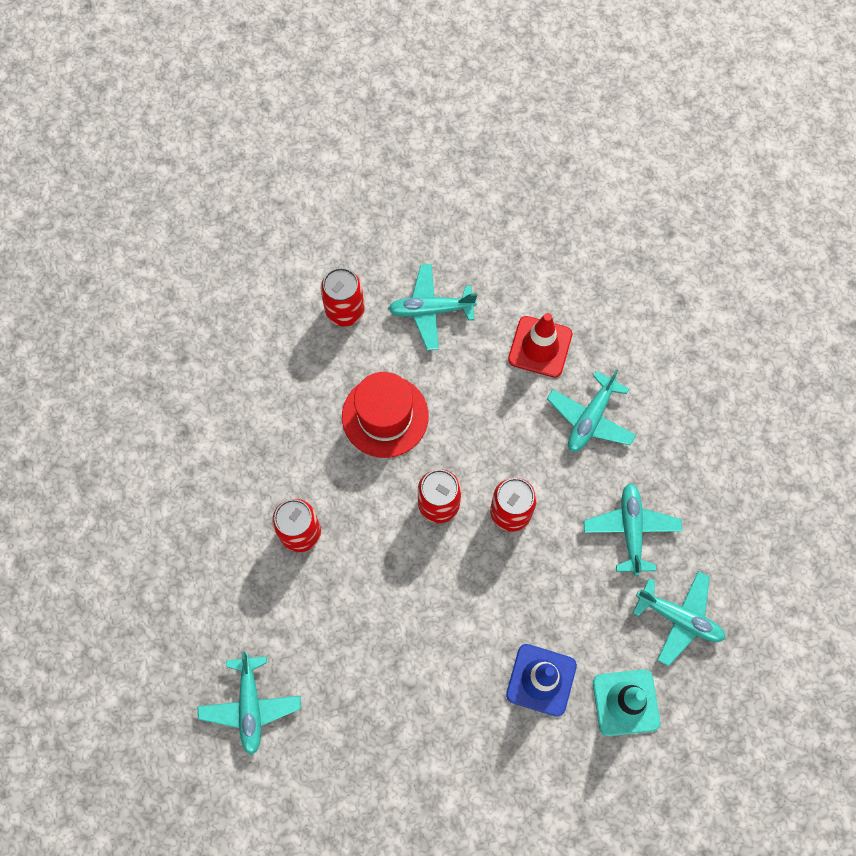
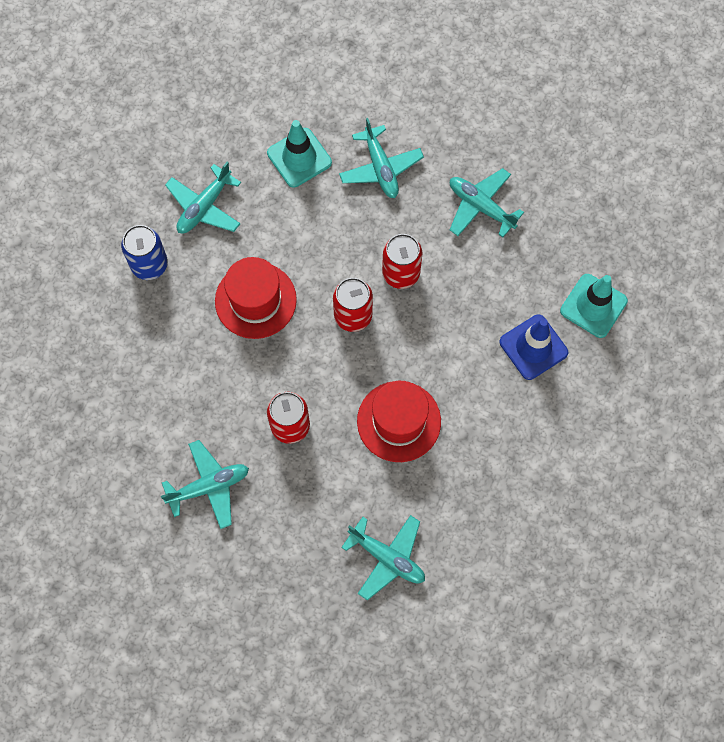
camera: 50 degrees left, 0 degrees up
(345, 310) = (149, 265): red can -> blue can
(377, 618) = (399, 421): none -> red hat
(540, 347) = (299, 158): red traffic cone -> turquoise traffic cone
(679, 618) = (566, 226): turquoise plane -> turquoise plane (209, 486)

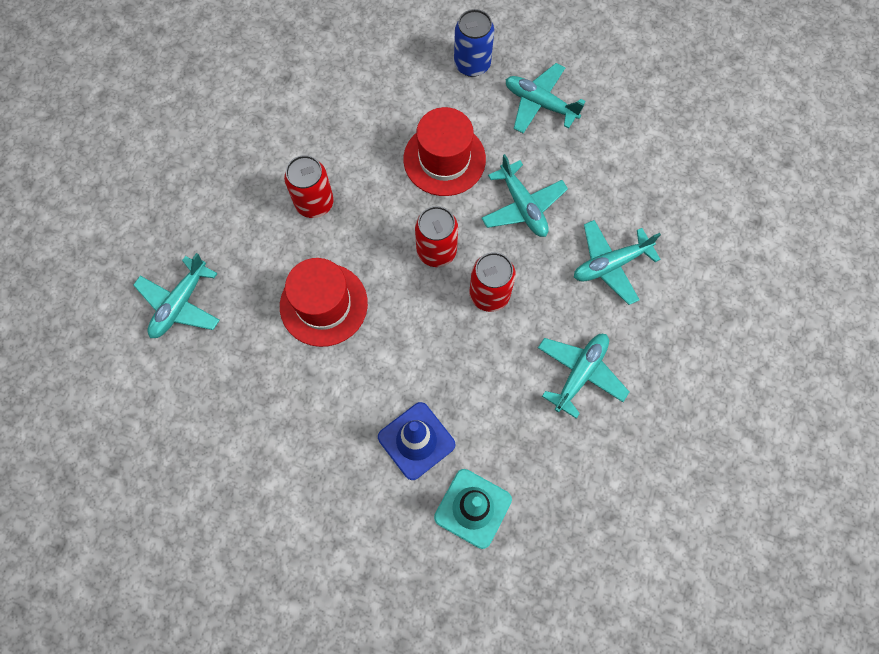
camera: 85 degrees right, 0 degrees up
(209, 486) = (251, 139): turquoise plane -> turquoise plane (523, 206)
(299, 158) = (609, 184): turquoise traffic cone -> none

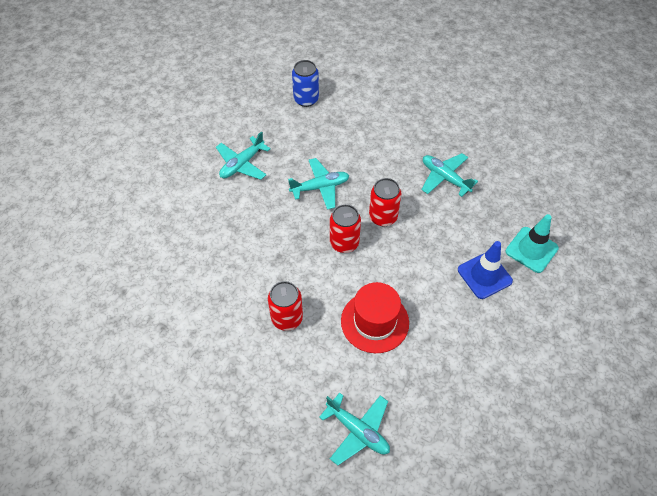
camera: 80 degrees left, 15 degrees down
(444, 159) = (271, 227): red hat -> none
(472, 64) = (195, 198): blue can -> blue can (306, 99)
(610, 264) = (372, 149): turquoise plane -> none

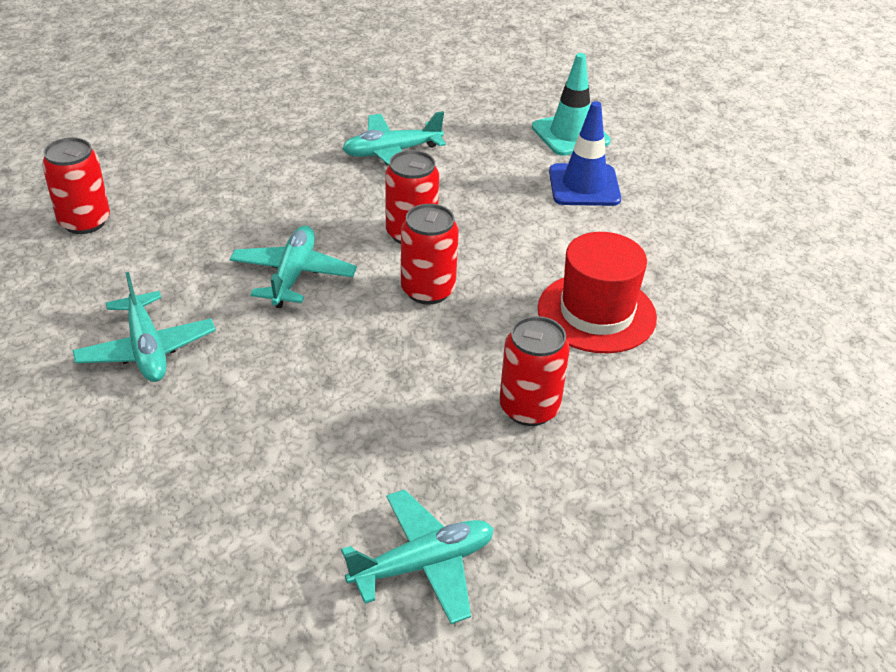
camera: 65 degrees left, 15 degrees down
(306, 99) = (84, 221): blue can -> red can
(357, 431) = (776, 401): turquoise plane -> turquoise plane (423, 564)

